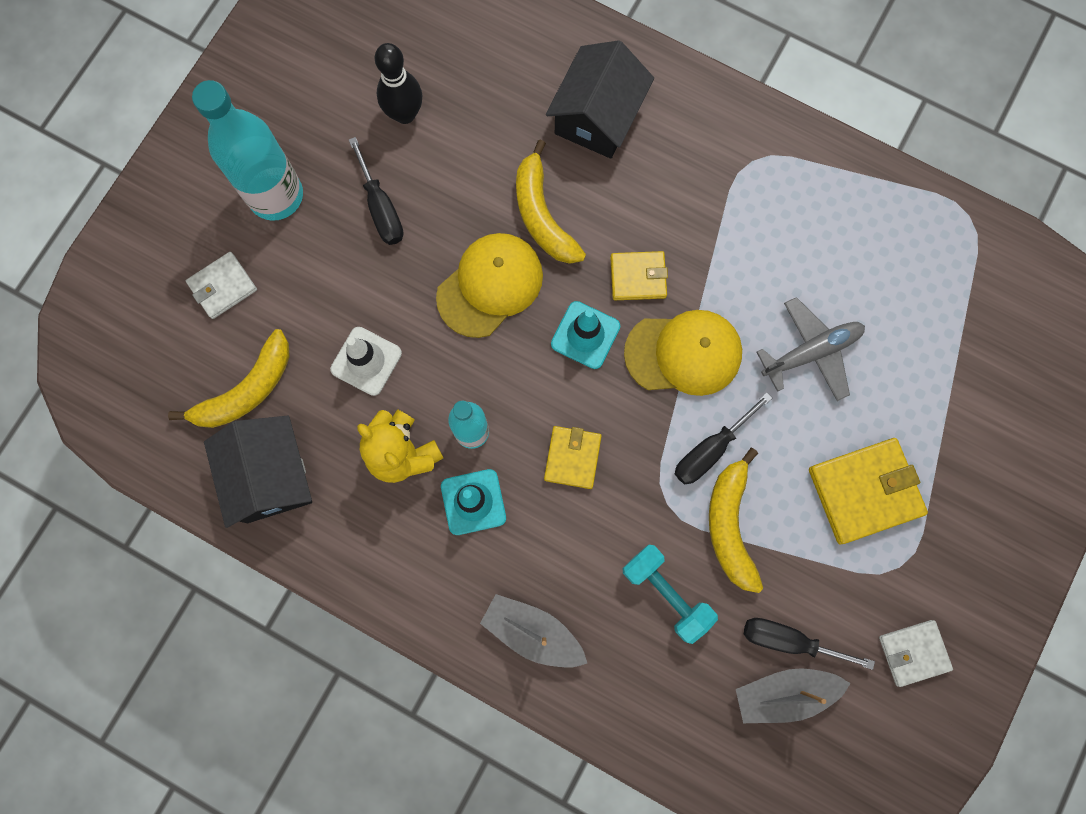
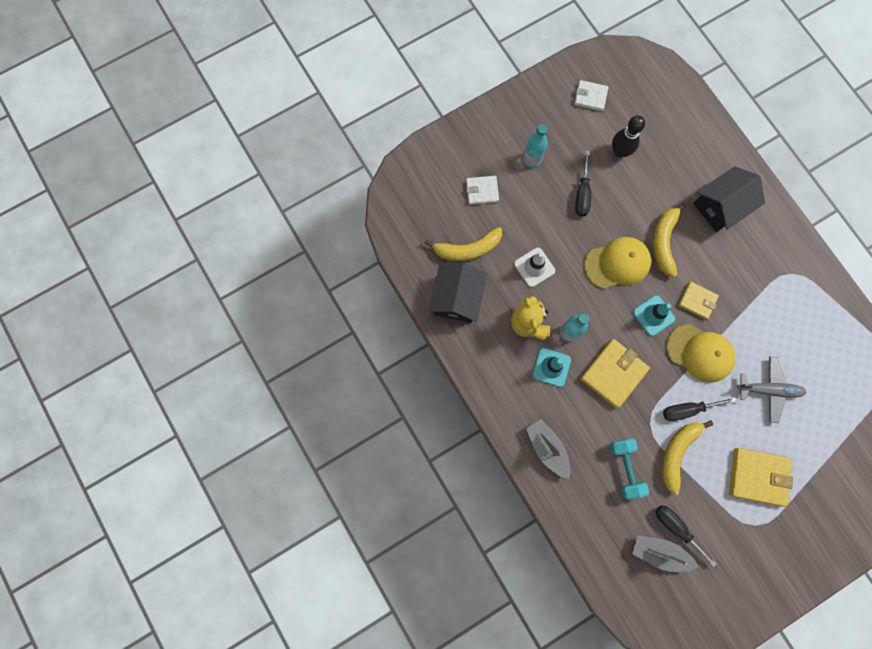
camera: 30 degrees right, 0 degrees up
(276, 196) = (532, 159): turquoise bottle -> turquoise bottle, size x0.58
(572, 458) = (613, 373): yellow wallet -> yellow wallet, size x1.65
(913, 653) = (738, 572): white wallet -> white wallet (590, 97)

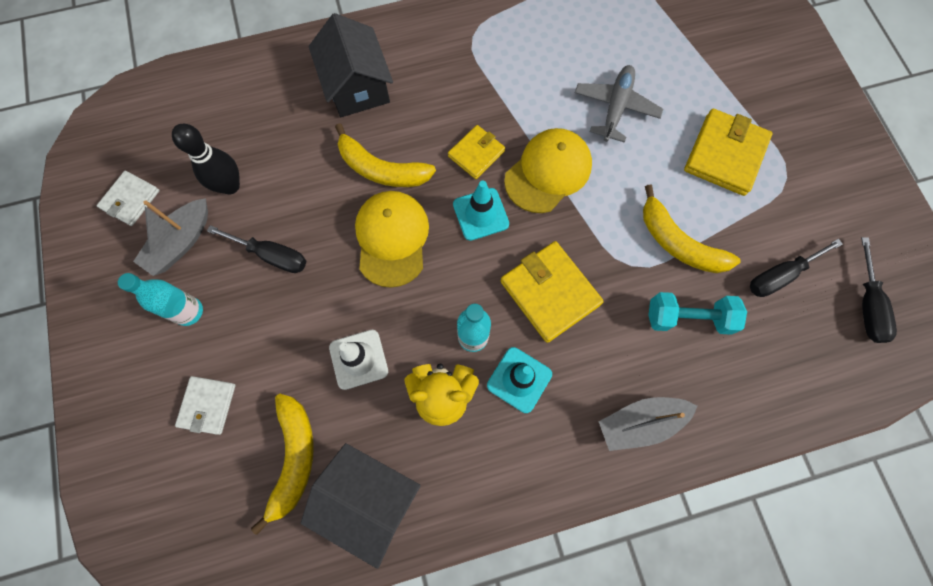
camera: 75 degrees left, 5 degrees down
(659, 552) = (811, 308): grey boat -> grey boat (181, 242)
(687, 409) = (621, 211): black screwdriver -> black screwdriver (867, 305)

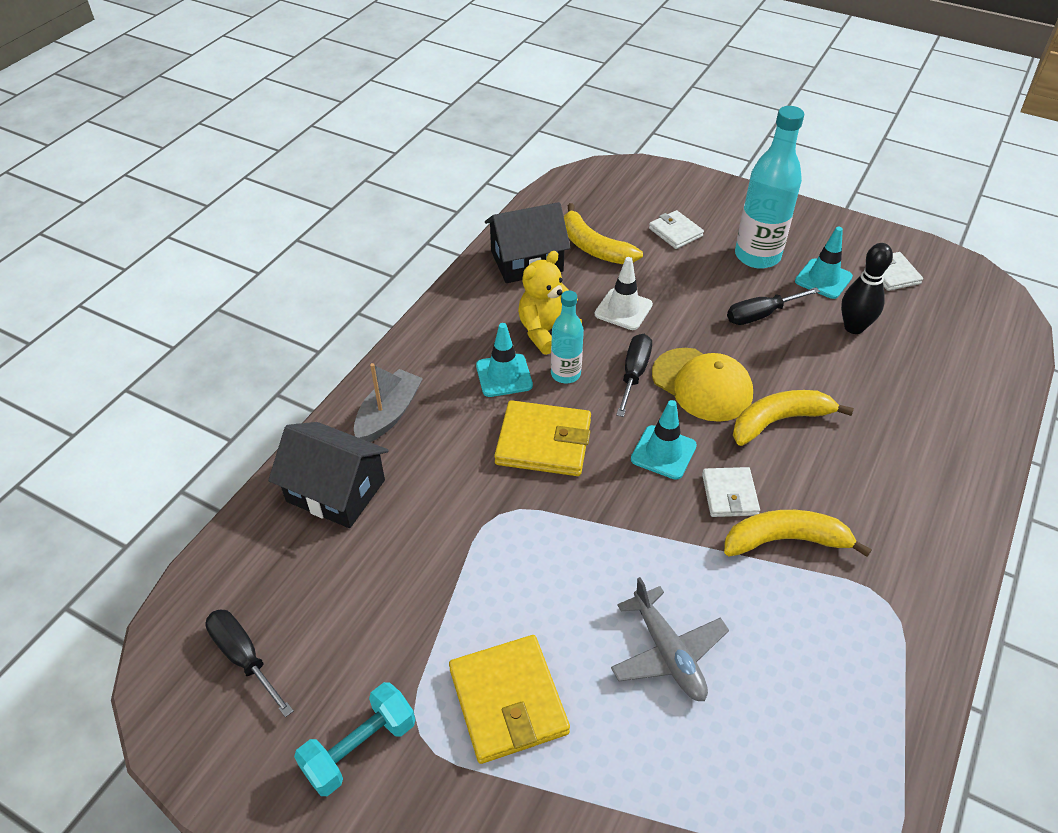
camera: 135 degrees right, 25 degrees down
(181, 242) = (823, 279): grey boat -> turquoise traffic cone
(189, 312) = (757, 256): turquoise bottle -> turquoise bottle, size x1.73
(357, 86) = (896, 463): black house -> black house (336, 490)
(476, 153) = (729, 494): yellow wallet -> white wallet
(548, 172) = (653, 531): yellow cap -> none
(678, 243) = (475, 567): yellow banana -> yellow banana (785, 540)
(688, 318) = (412, 511): turquoise dumbbell -> turquoise dumbbell (360, 748)
(780, 275) = (353, 615): black screwdriver -> black screwdriver (634, 374)

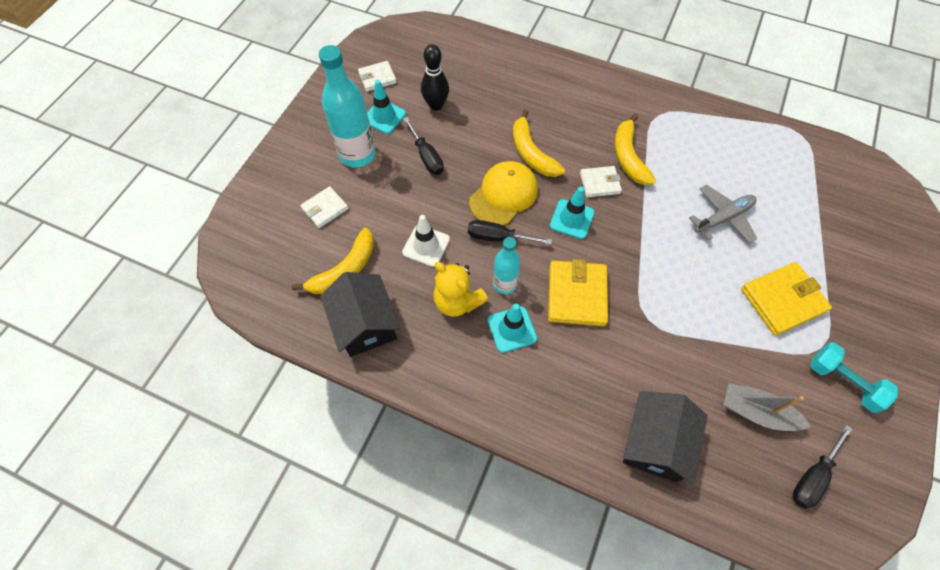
camera: 95 degrees left, 15 degrees up
(388, 414) = (569, 415): grey boat -> grey boat (756, 412)

